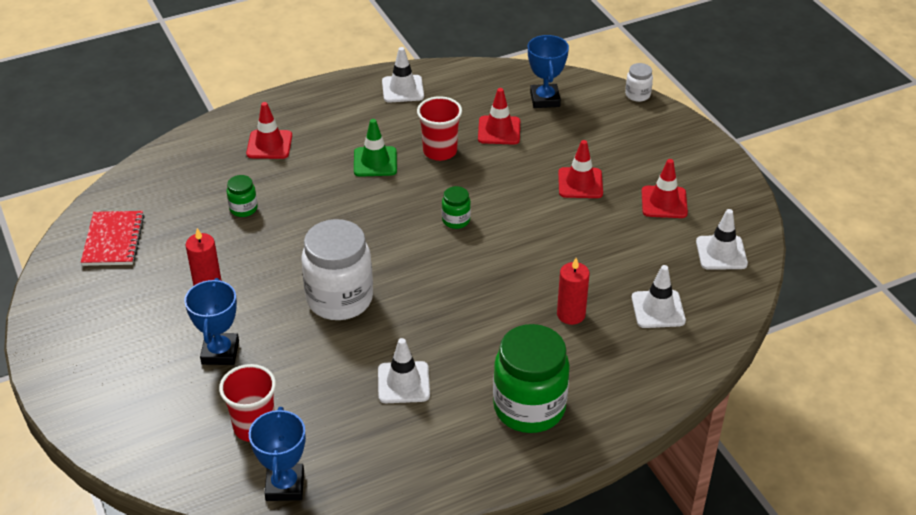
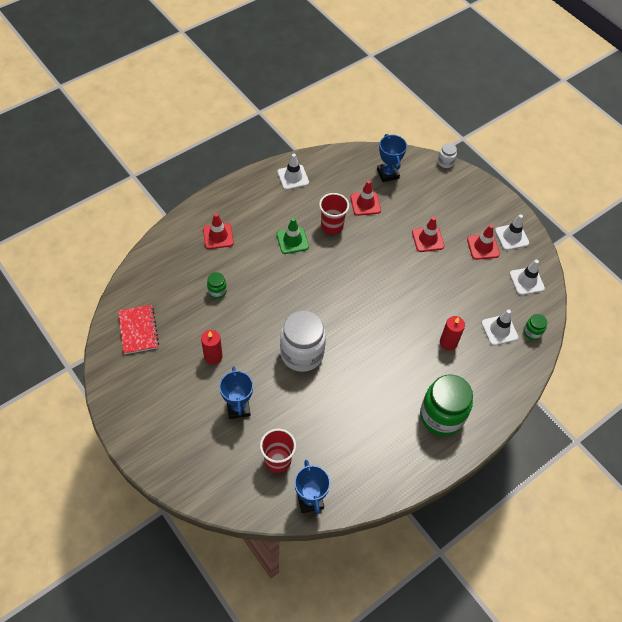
camera: 15 degrees left, 15 degrees up
(403, 383) = (360, 411): white traffic cone -> white traffic cone (511, 237)
(456, 220) = (358, 280): green jar -> green jar (532, 332)

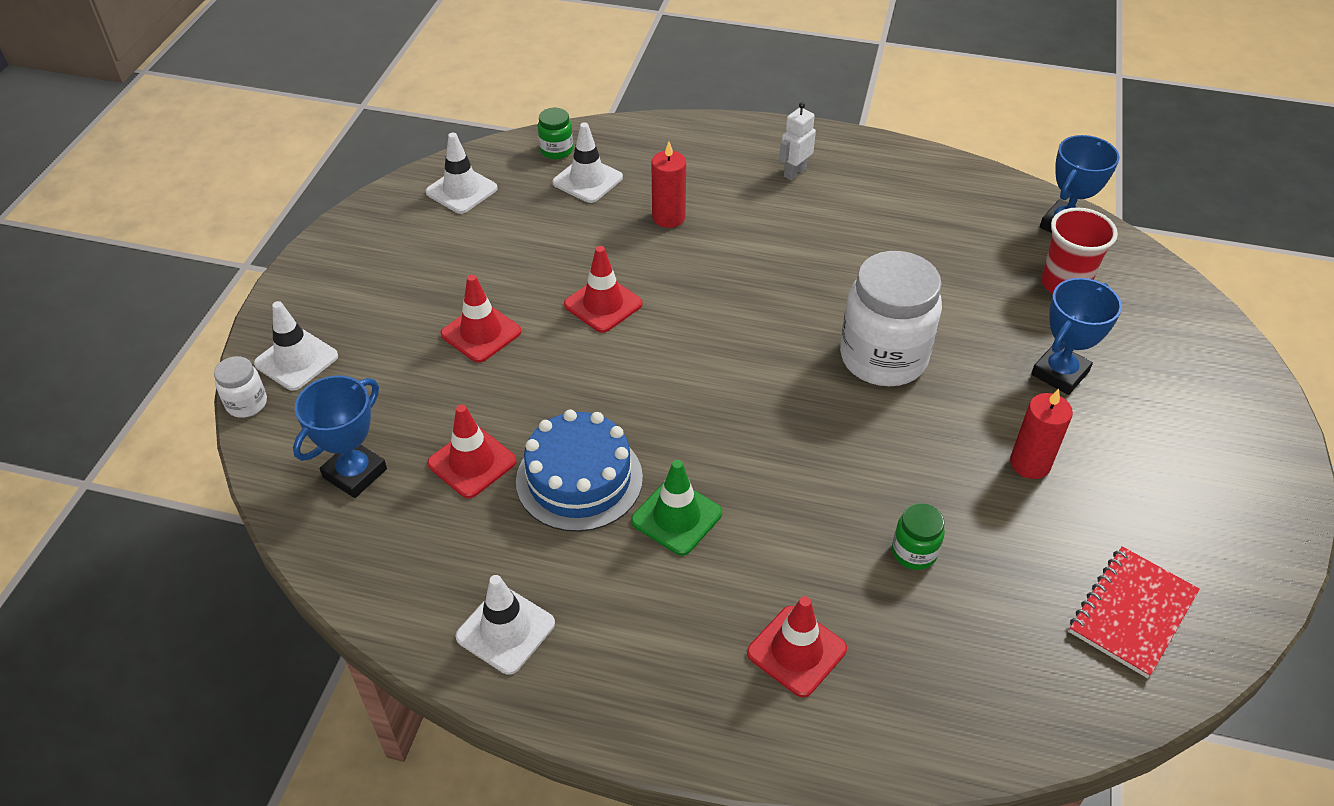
camera: 125 degrees left, 10 degrees down
(332, 226) = (579, 479): red cup -> blue cake
(441, 416) = (794, 172): green jar -> white robot
(483, 247) = (433, 262): red traffic cone -> red traffic cone (603, 304)
(511, 237) = (377, 241): white traffic cone -> white traffic cone (296, 360)

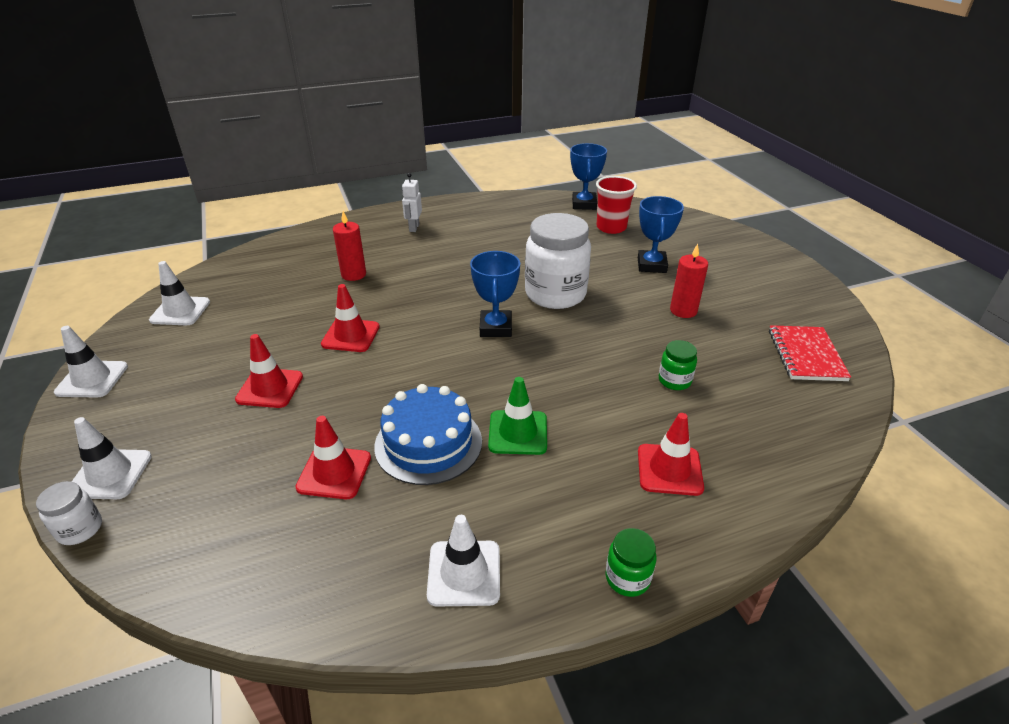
camera: 35 degrees left, 10 degrees down
(355, 473) = (234, 530): blue trophy -> blue trophy (496, 328)
(556, 150) = (239, 266): green jar -> green jar (627, 578)
(587, 180) = (277, 274): white traffic cone -> white traffic cone (92, 379)

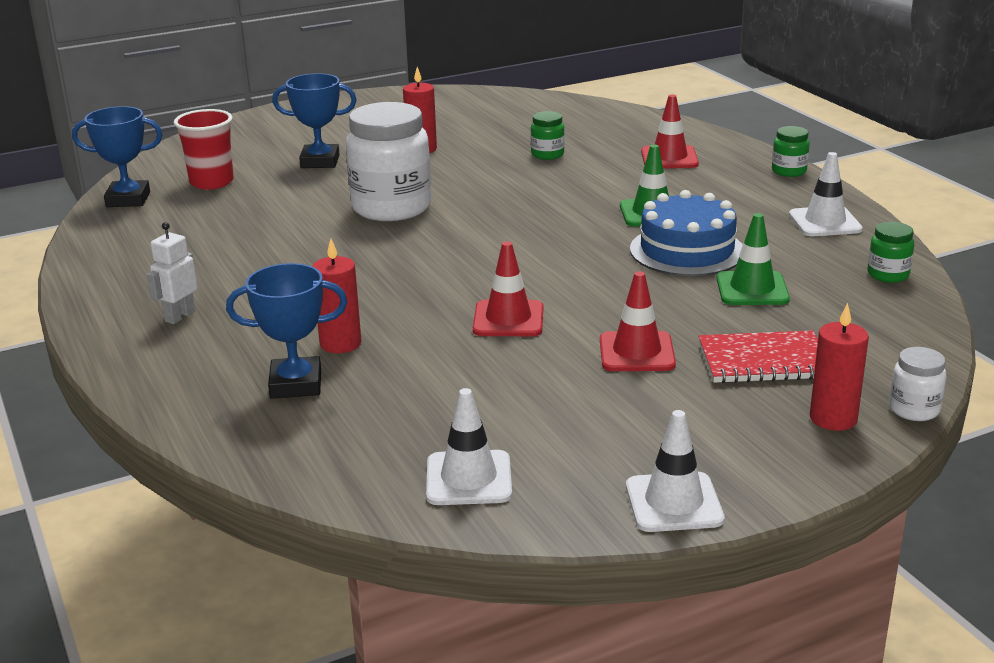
camera: 95 degrees left, 10 degrees down
(110, 474) = (833, 418): white traffic cone -> red candle
(314, 594) = (888, 275): none -> green jar
(334, 472) = (752, 289): red traffic cone -> green traffic cone
(414, 228) = (179, 316): white robot -> white robot turned 120 degrees clockwise
(496, 328) = (472, 235): blue trophy -> blue trophy (296, 384)
(806, 355) = (492, 109): red notebook -> red notebook (764, 361)

